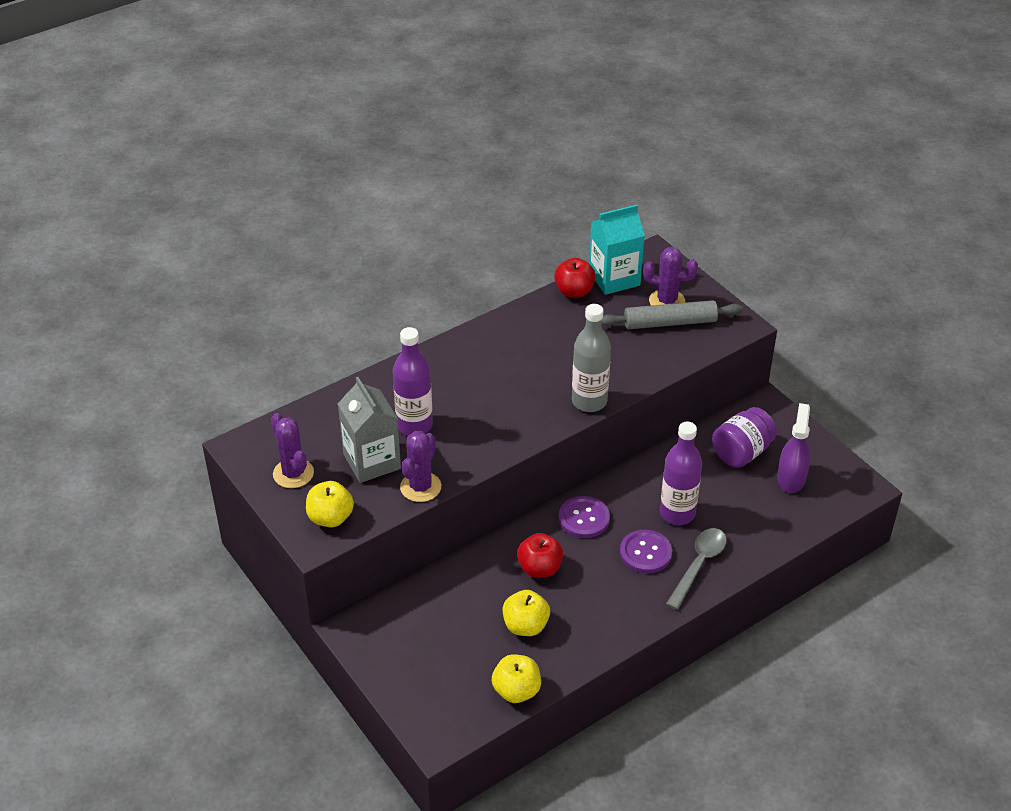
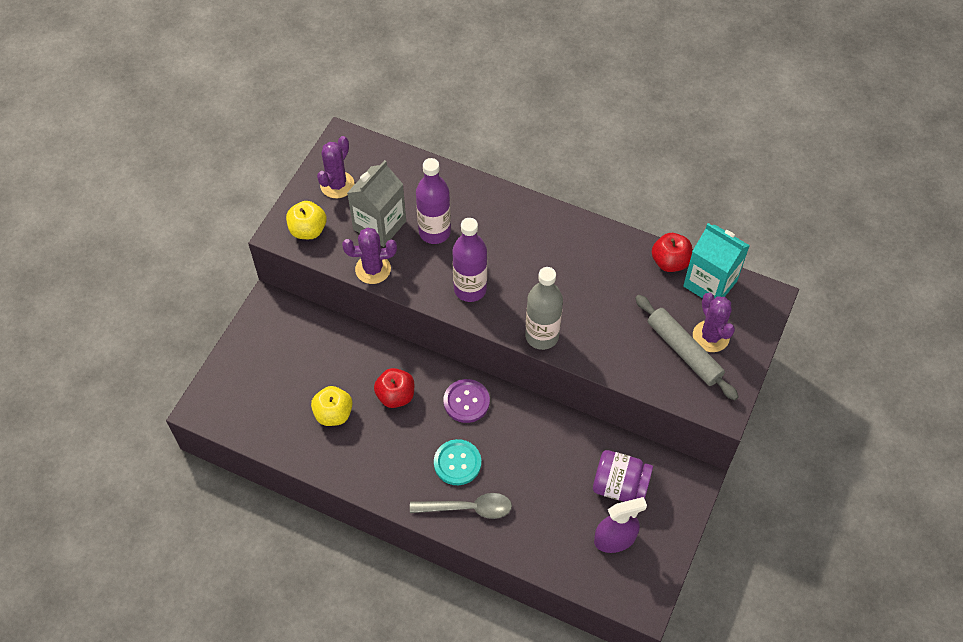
camera: 60 degrees right, 15 degrees up
(516, 691) = (269, 438): yellow apple -> none
(645, 553) = (457, 463): purple button -> turquoise button
(677, 513) = (515, 467): purple bottle -> purple bottle (470, 289)

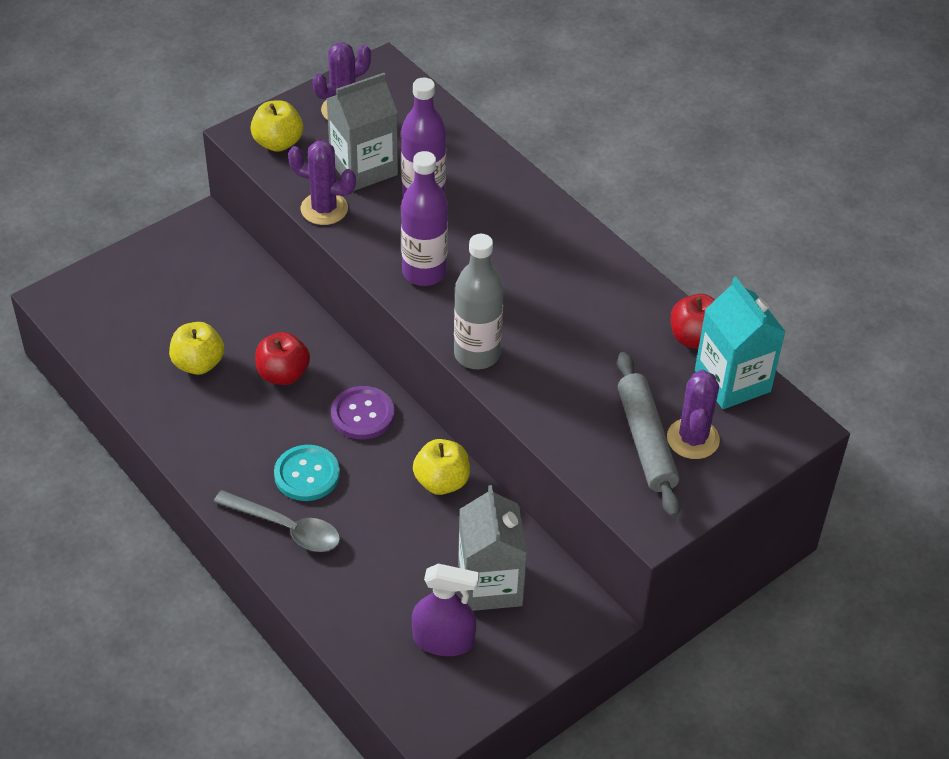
camera: 25 degrees right, 10 degrees down
(546, 427) = (441, 482): none -> yellow apple
(620, 486) = (490, 585): purple jar -> grey carton

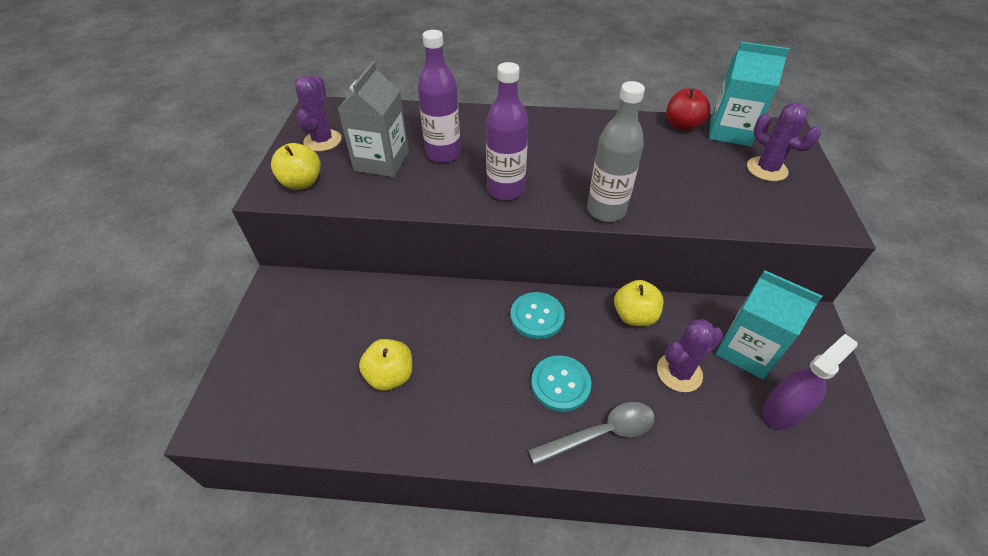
camera: 45 degrees left, 0 degrees up
(283, 374) = (456, 334): red apple -> none
(324, 209) = (389, 198): purple cactus -> purple cactus (679, 372)
(362, 414) = (537, 316): purple button -> turquoise button
(490, 585) = (746, 350): grey carton -> turquoise carton
(646, 441) = (753, 187): grey rolling pin -> none

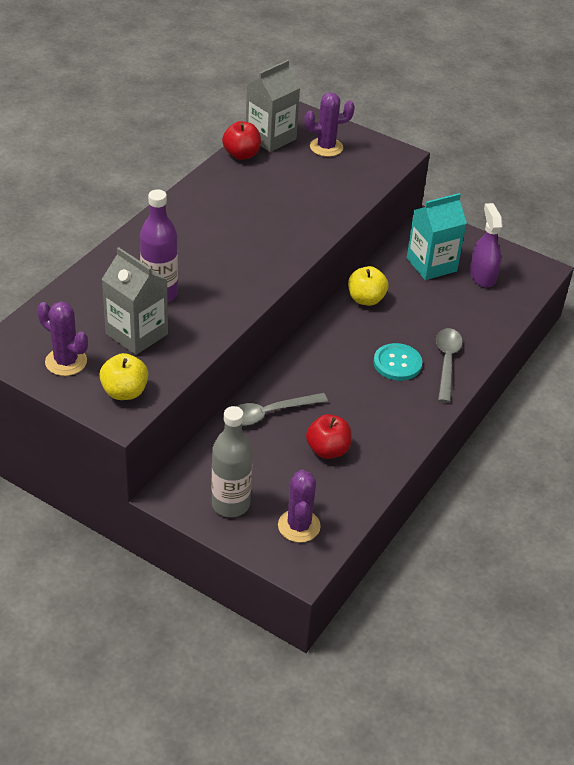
camera: 65 degrees left, 5 degrees down
(390, 376) = (327, 450): yellow apple -> red apple
(415, 309) = (269, 413): none -> grey spoon
(505, 190) = (240, 279): purple bottle -> none
(537, 316) = (329, 348): turquoise button -> none
(606, 210) = (306, 241): grey bottle -> grey bottle (230, 504)
(679, 372) = (427, 304): purple cactus -> purple cactus (299, 526)
(730, 132) = (270, 138): turquoise carton -> grey carton

